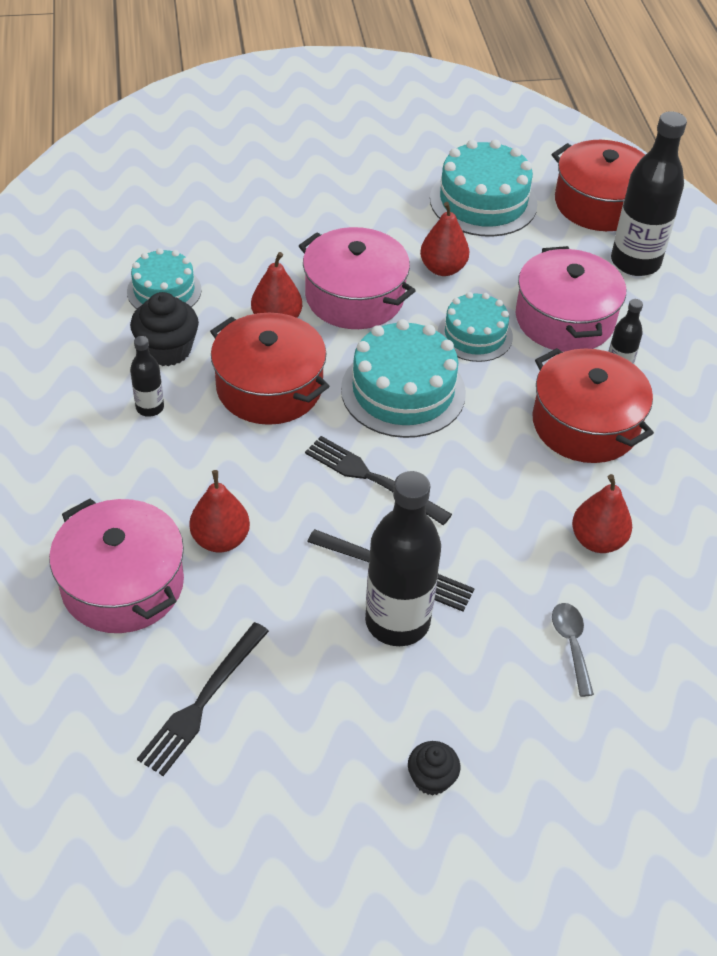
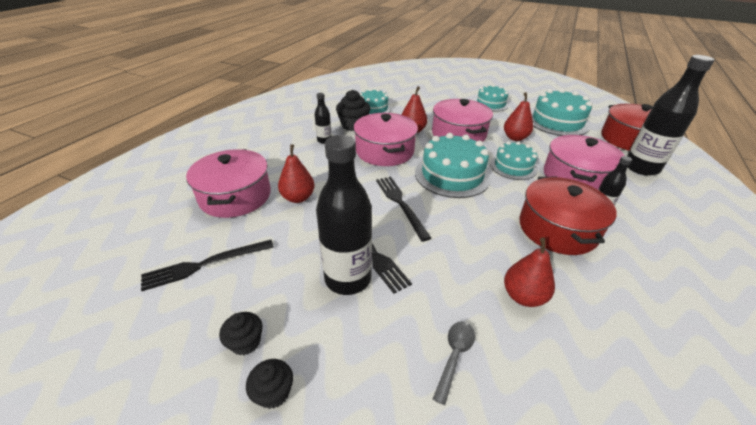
camera: 35 degrees right, 10 degrees down
(269, 387) = (385, 151): red pot -> pink pot
(354, 753) = (246, 342): none -> black cupcake
(356, 194) = (491, 104): none -> turquoise cake

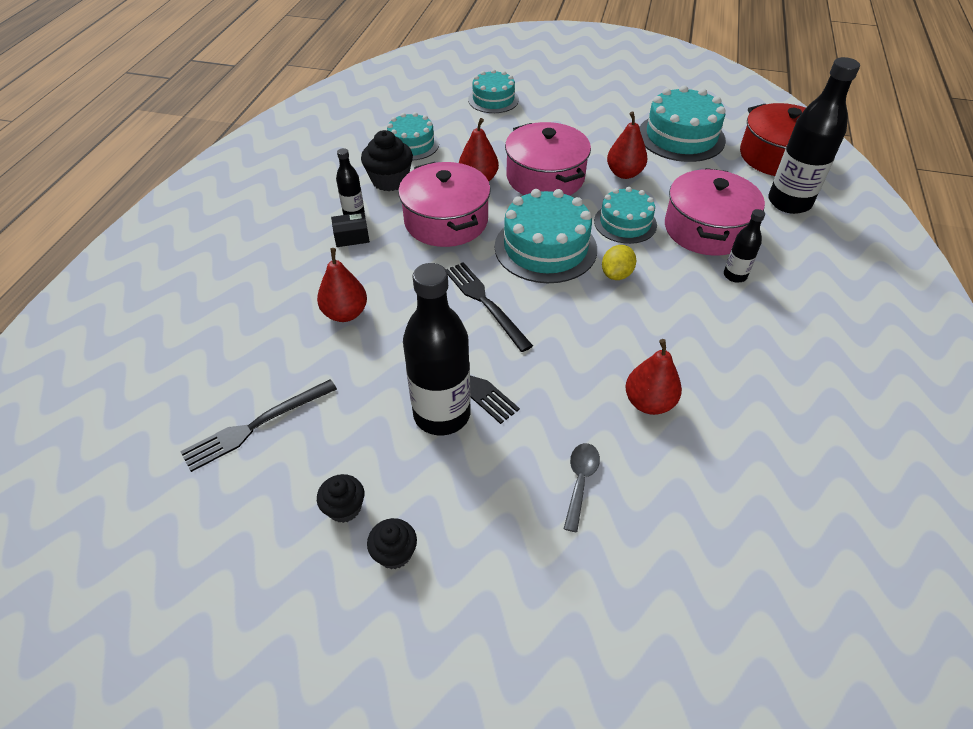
camera: 10 degrees left, 10 degrees up
(235, 196) = (257, 323): pink pot -> none
(318, 153) = (351, 237): none -> black box
(491, 104) = (585, 114): turquoise cake -> turquoise cake (493, 99)
(503, 198) = (616, 274): none -> yellow lemon
(557, 229) = (685, 309): red pot -> none

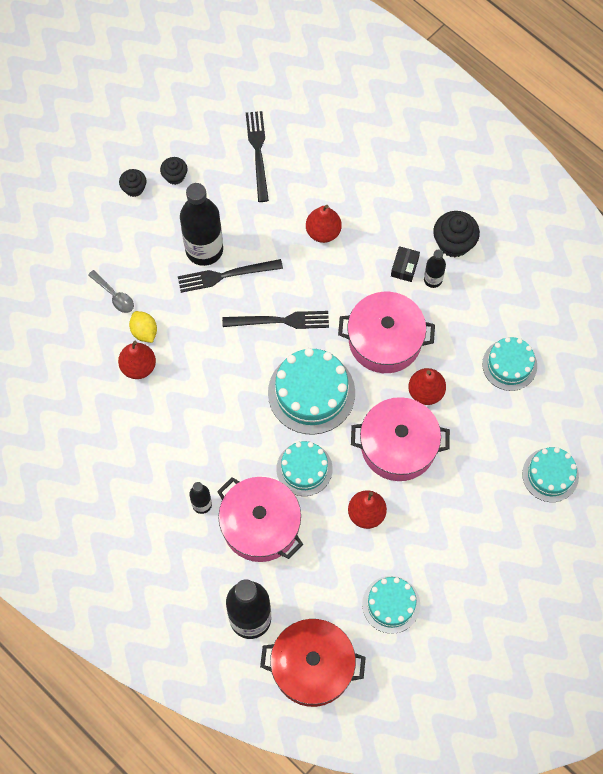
camera: 120 degrees right, 20 degrees up
(390, 180) = (463, 324): black cupcake -> black cupcake (454, 243)
(616, 274) = (254, 423): yellow lemon -> yellow lemon (144, 331)
(681, 137) = (391, 604): turquoise cake -> turquoise cake, size x0.63

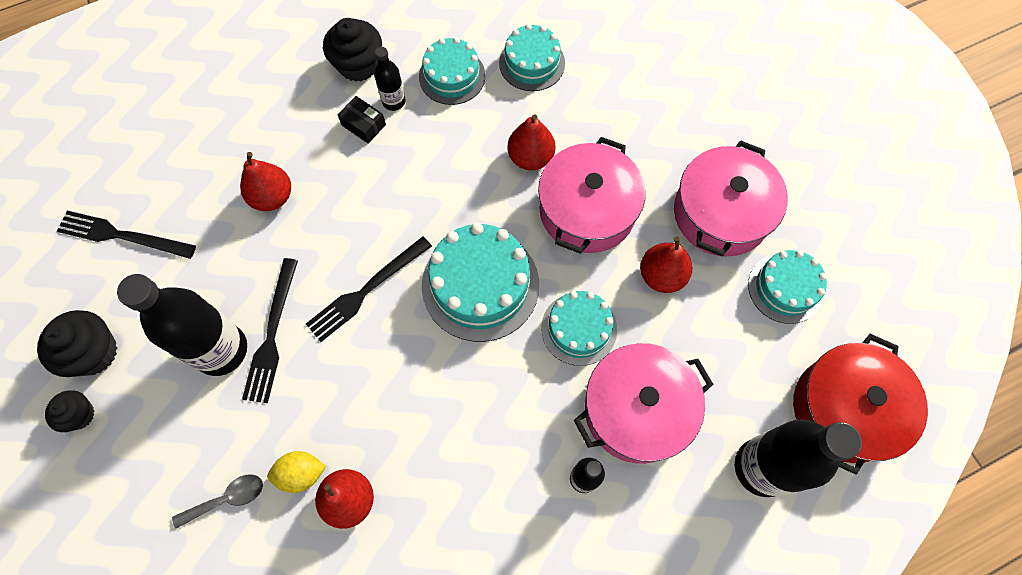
camera: 70 degrees left, 0 degrees up
(175, 176) = (94, 352): black cupcake -> black cupcake, size x1.65
(279, 321) = (367, 290): black fork -> black fork turned 150 degrees counterclockwise
(385, 340) = (447, 178): pink pot -> pink pot (721, 213)
(550, 475) = (676, 70): turquoise cake -> turquoise cake (452, 76)

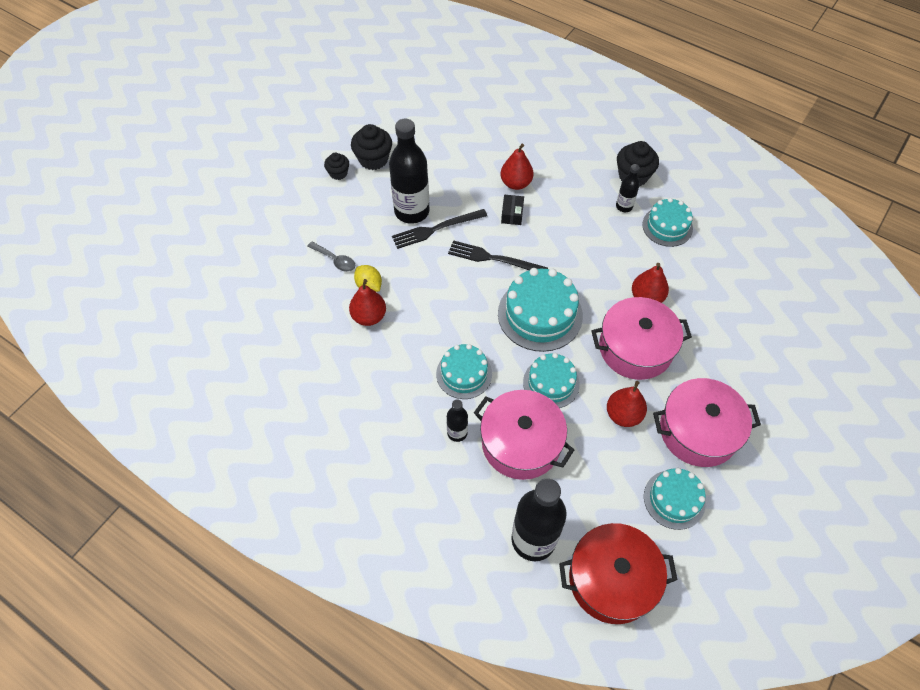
camera: 60 degrees right, 10 degrees down
(123, 236) = (443, 133): black fork -> none
(363, 125) = (596, 200): black box -> black box (512, 214)
(532, 63) = (715, 264): turquoise cake -> turquoise cake (464, 374)

